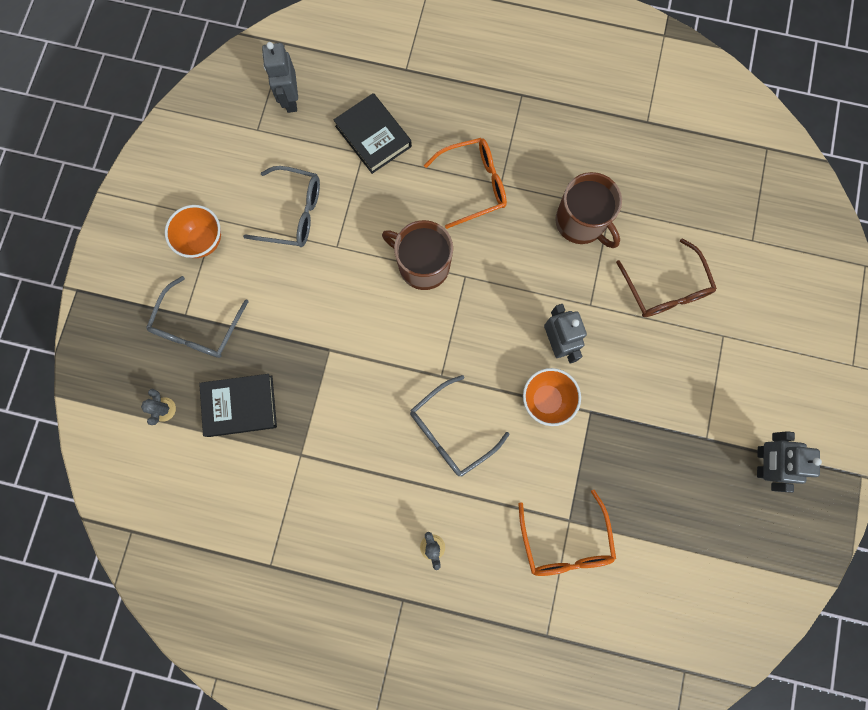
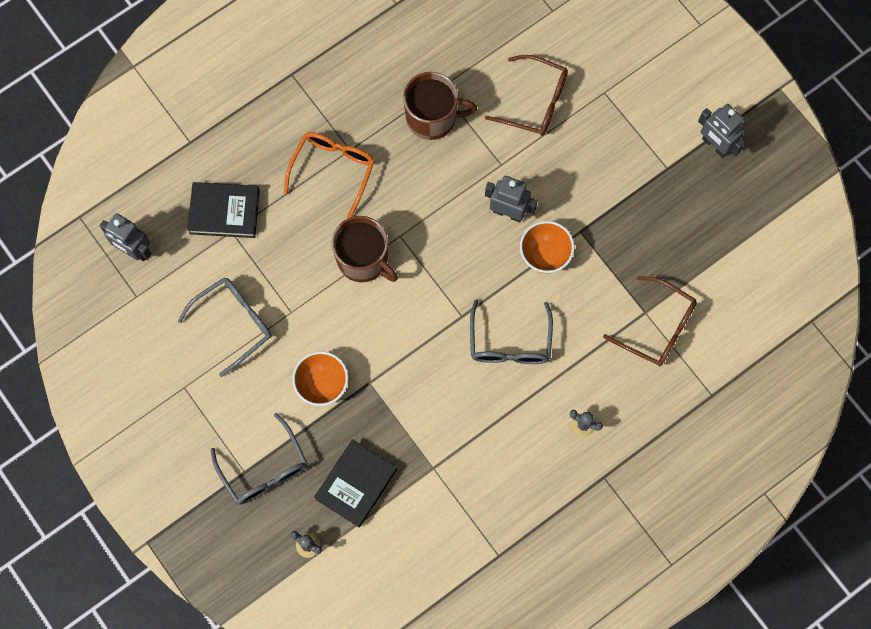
camera: 50 degrees left, 5 degrees down
(203, 241) = (194, 411): orange bowl -> orange bowl (322, 384)
(422, 265) = (363, 259): brown mug -> brown mug turned 120 degrees counterclockwise
(565, 542) = (658, 328): orange glasses -> brown glasses

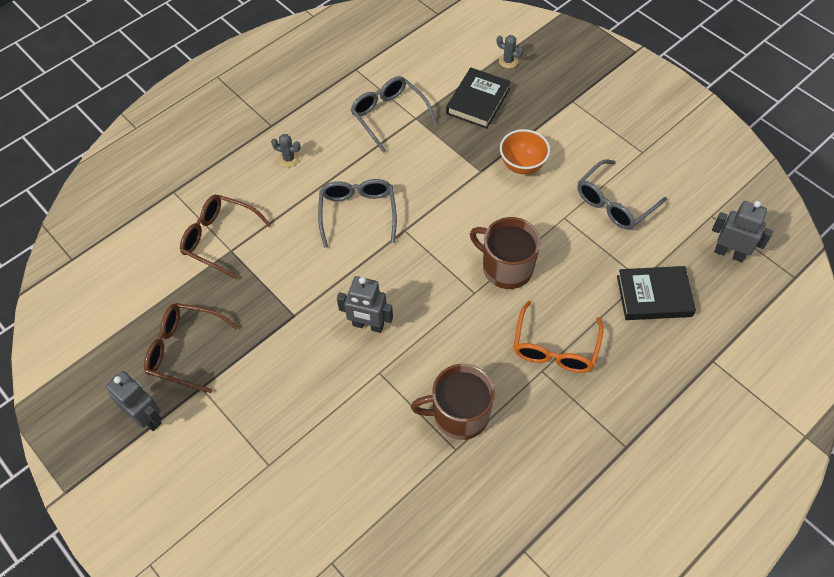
camera: 175 degrees right, 15 degrees down
(264, 469) = (556, 103): grey glasses -> grey glasses (388, 115)
(535, 102) = (346, 444): brown glasses -> brown glasses (184, 350)
(545, 255) = (329, 289): orange bowl -> none

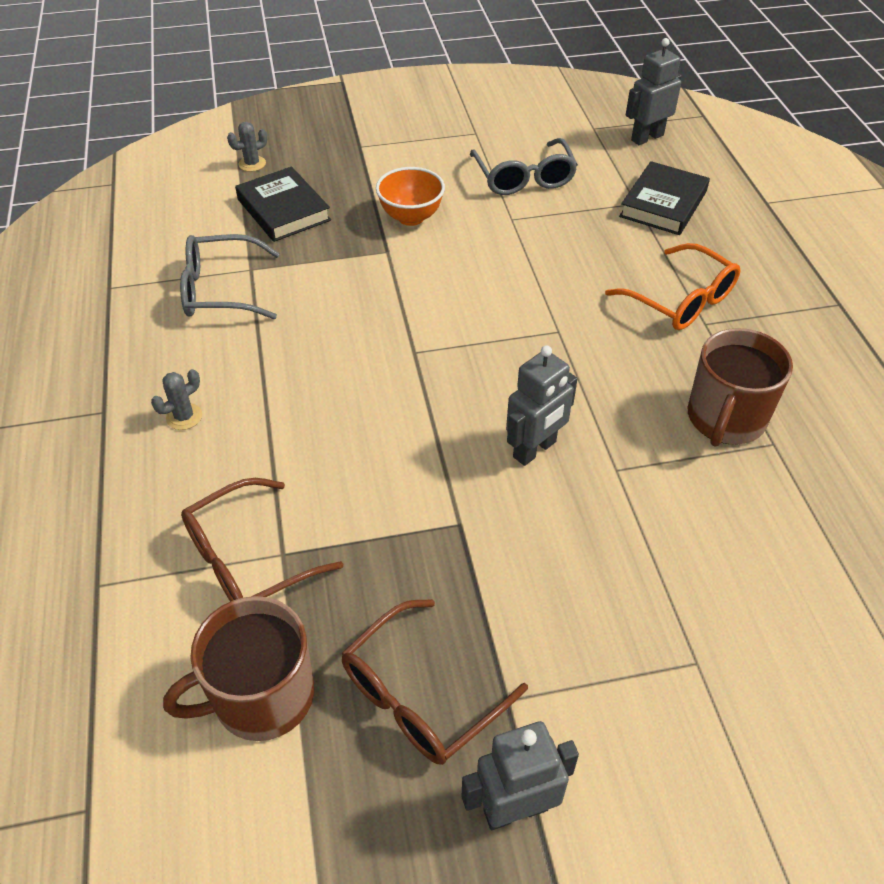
camera: 60 degrees left, 10 degrees down
(358, 213) = (346, 384): grey glasses -> none
(506, 267) = (543, 290): brown mug -> brown mug (261, 696)

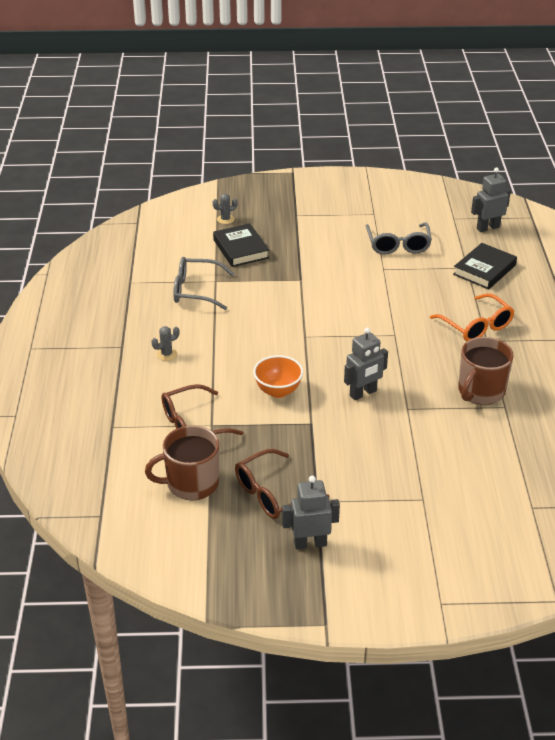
camera: 10 degrees right, 10 degrees down
(411, 217) = (319, 261): orange bowl -> orange bowl (278, 391)

